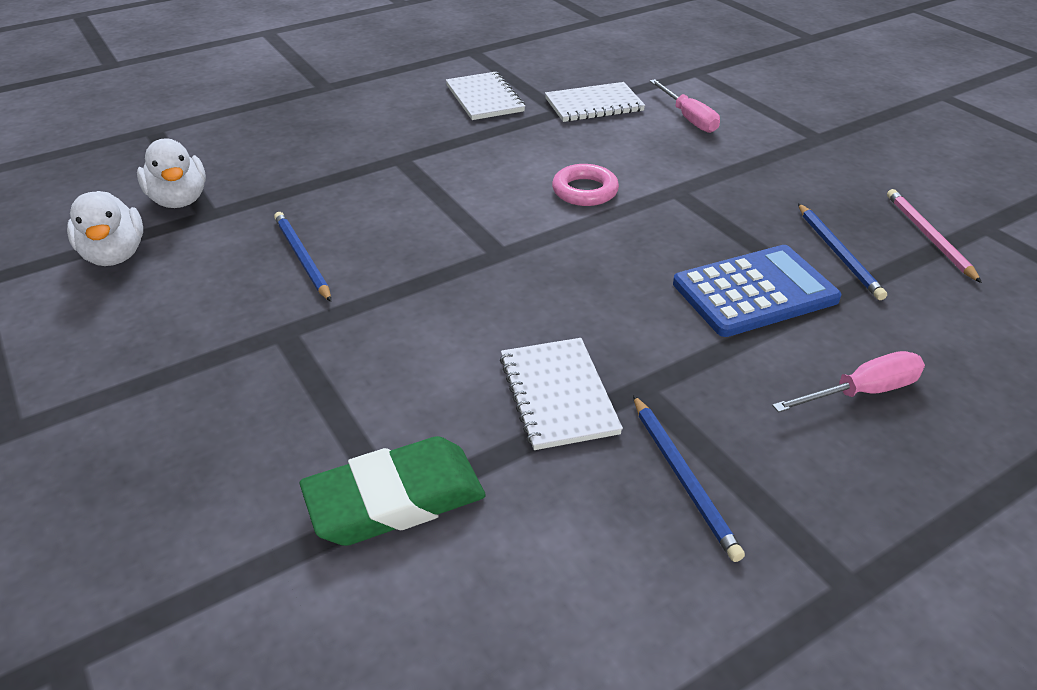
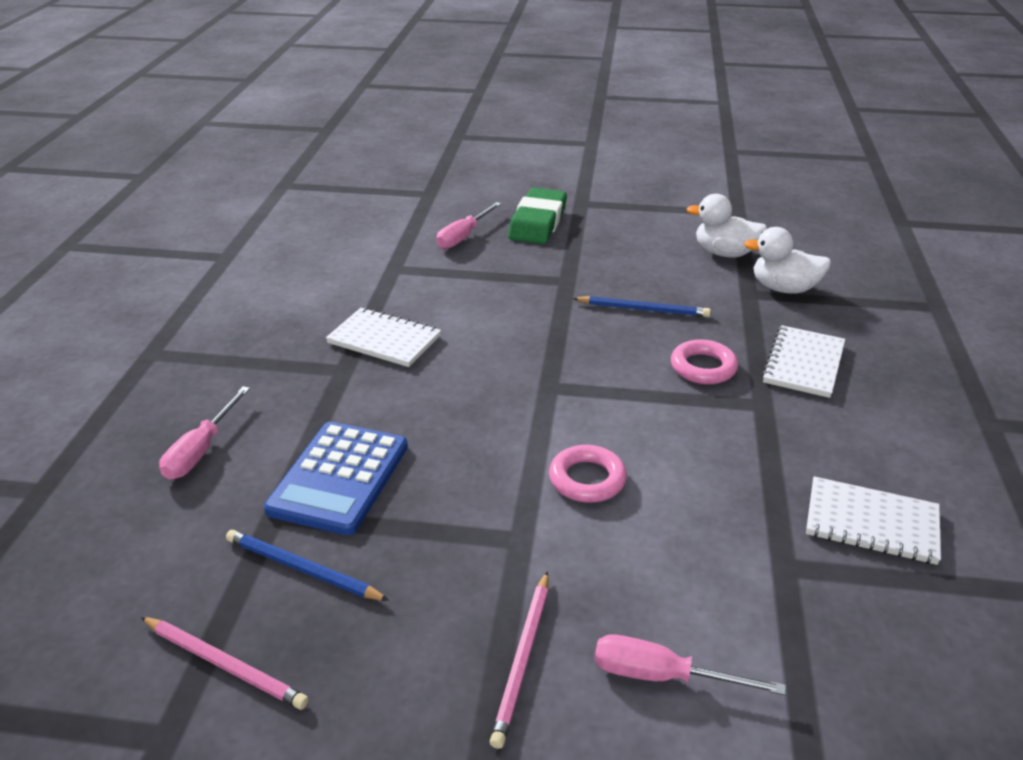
camera: 130 degrees right, 5 degrees down
(228, 492) = (463, 236): none -> pink screwdriver
(376, 195) = (703, 367): none -> pink ring
(395, 499) = (395, 269): green eraser -> green eraser (538, 222)
(594, 105) = (778, 608): white notebook -> white notebook (803, 363)
(683, 478) = (273, 346): blue pencil -> none
(747, 154) = (523, 659): none -> pink pencil

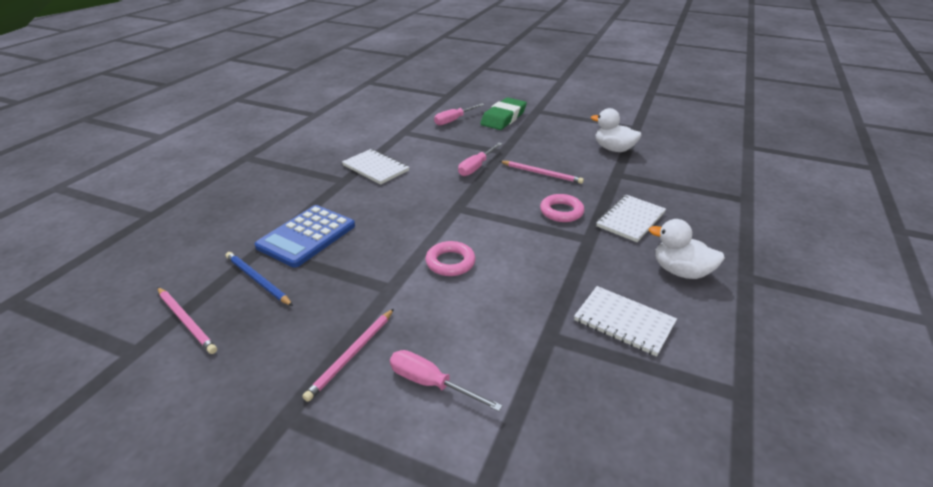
camera: 15 degrees right, 0 degrees up
(201, 450) = (242, 209): pink screwdriver -> pink screwdriver (476, 167)
(643, 309) = (542, 173): blue pencil -> pink pencil
(784, 288) = (642, 174): white duck -> white duck (680, 271)

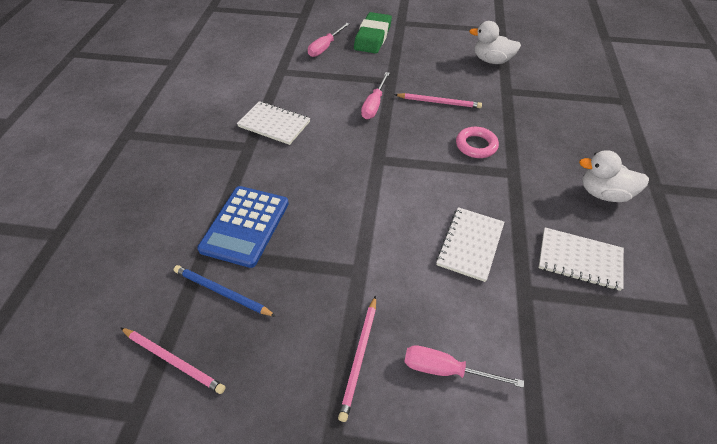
camera: 15 degrees left, 15 degrees up
(450, 262) = (401, 227): pink ring -> none
(630, 219) = (539, 143): white notebook -> white notebook (470, 244)

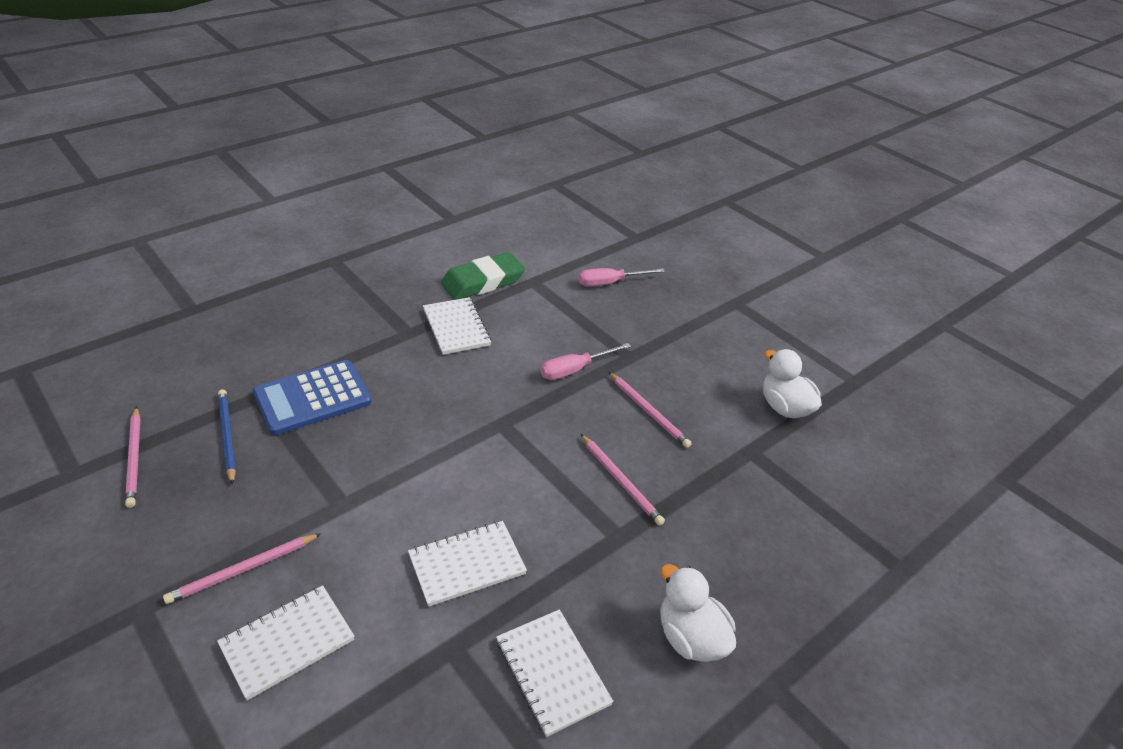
camera: 40 degrees right, 10 degrees down
(373, 37) = (678, 300): green eraser -> green eraser (483, 282)
(446, 370) = (287, 642): pink screwdriver -> white notebook
(476, 145) = (621, 481): pink ring -> pink pencil

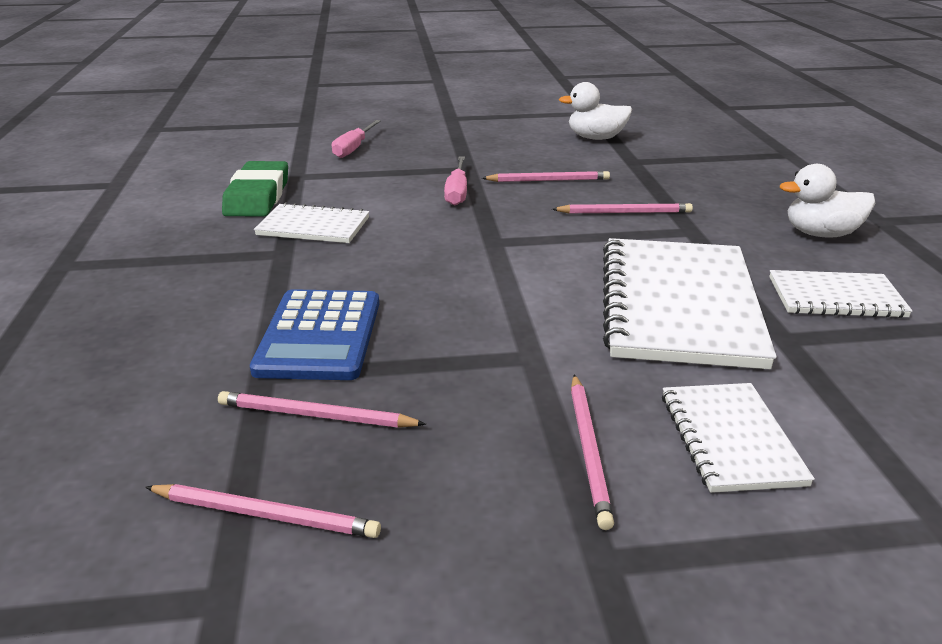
camera: 55 degrees left, 10 degrees down
(227, 436) = (316, 415): blue pencil -> pink pencil
(467, 564) = (678, 305): white notebook -> white notebook, size x1.87

